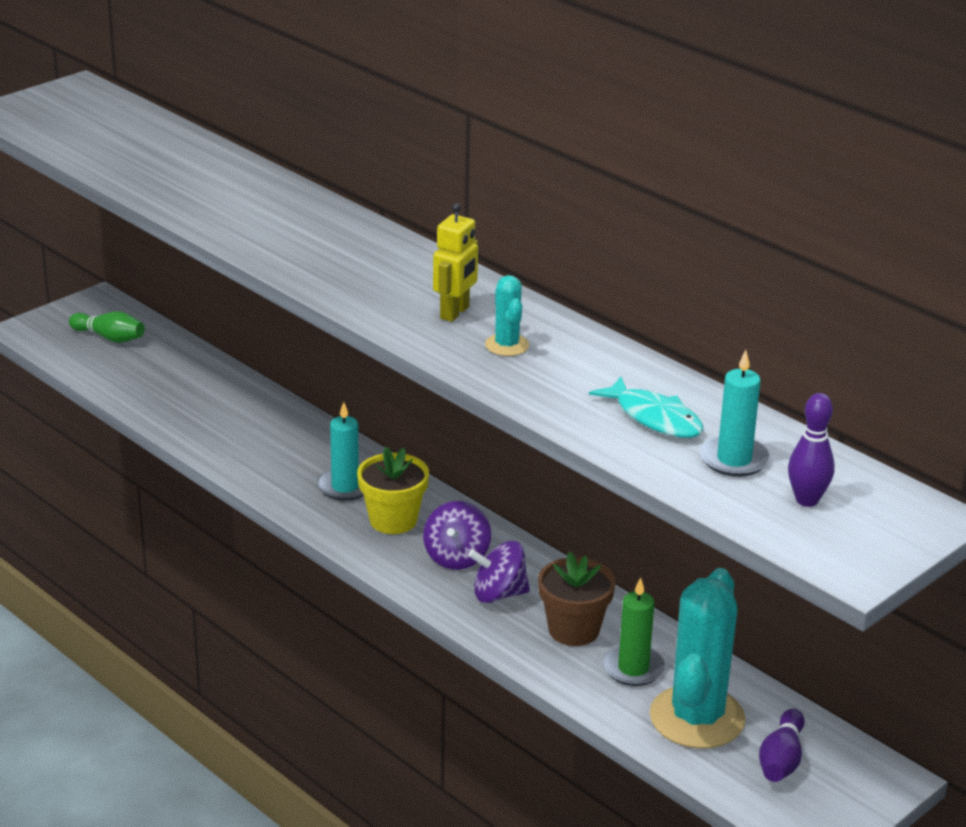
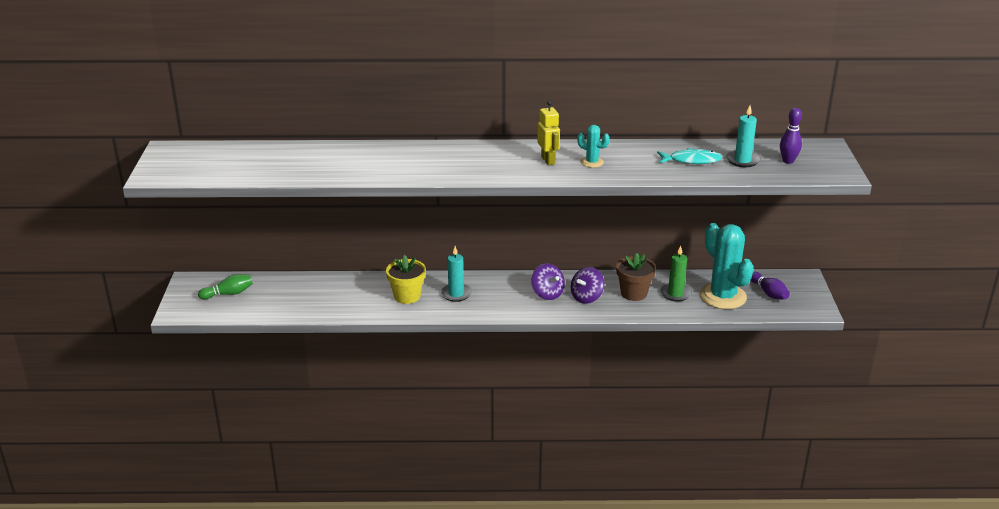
camera: 45 degrees left, 0 degrees up
(393, 520) = (499, 295): yellow flower pot -> yellow flower pot (407, 296)

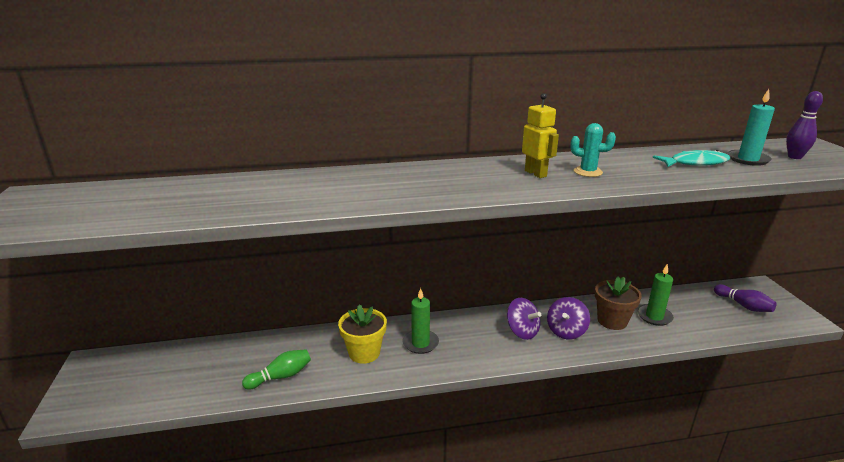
camera: 10 degrees left, 5 degrees down
(228, 294) = (139, 375): green bowling pin -> green bowling pin (281, 376)
(456, 294) = (420, 343): turquoise candle -> green candle
(723, 296) = (703, 314): turquoise cactus -> none

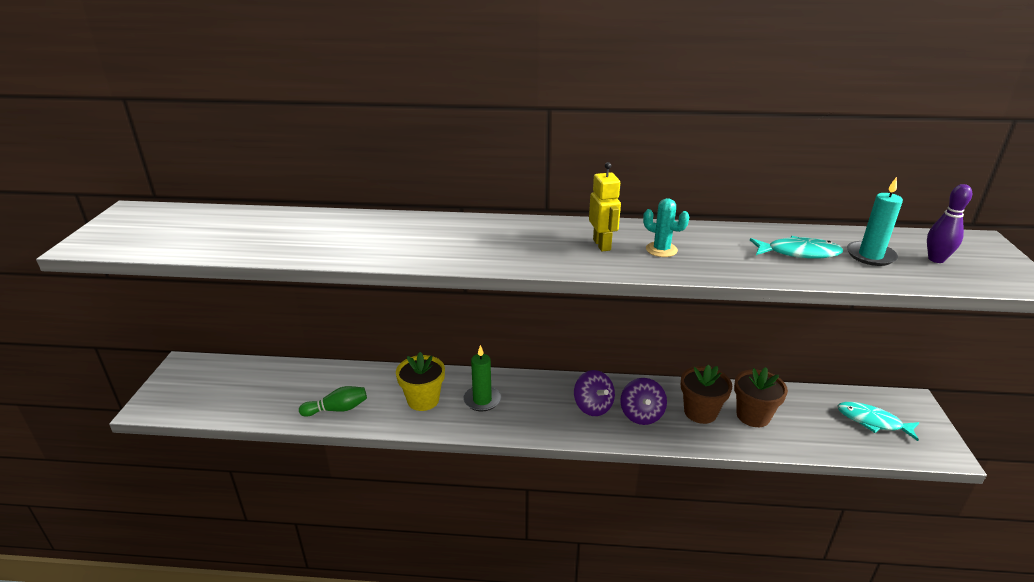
camera: 15 degrees right, 5 degrees up
(566, 331) = (641, 414): purple spinning top -> purple spinning top turned 45 degrees counterclockwise
(654, 316) = (753, 416): green candle -> brown flower pot
(743, 305) = (872, 421): purple bowling pin -> turquoise fish

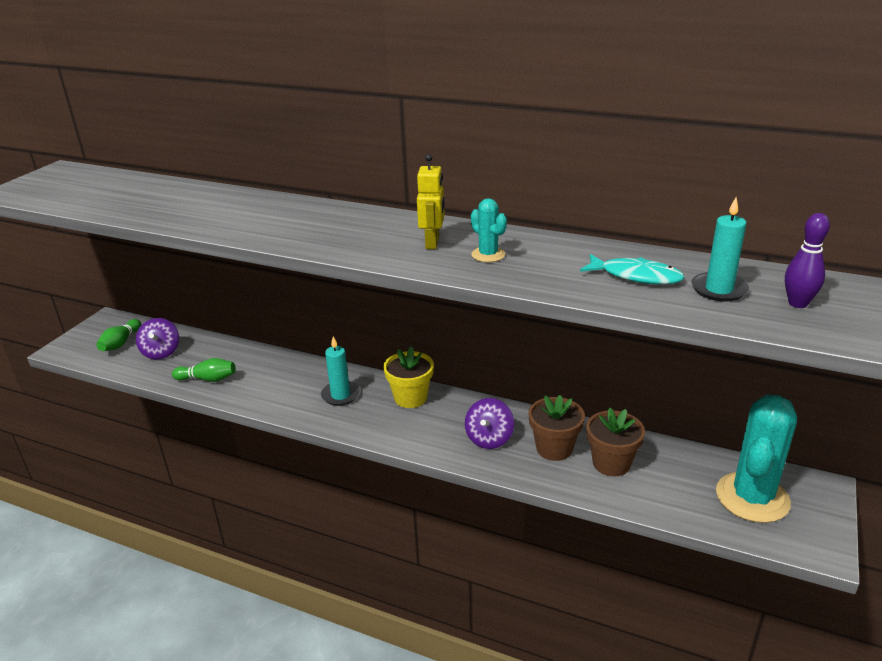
camera: 20 degrees right, 0 degrees up
(215, 388) = (121, 343): none -> green bowling pin
(423, 400) = (287, 385): yellow flower pot -> yellow flower pot (410, 398)
(482, 400) = (340, 395): green candle -> turquoise candle
(593, 406) = (444, 421): purple spinning top -> purple spinning top (161, 352)
(872, 421) = (752, 497): turquoise fish -> turquoise cactus

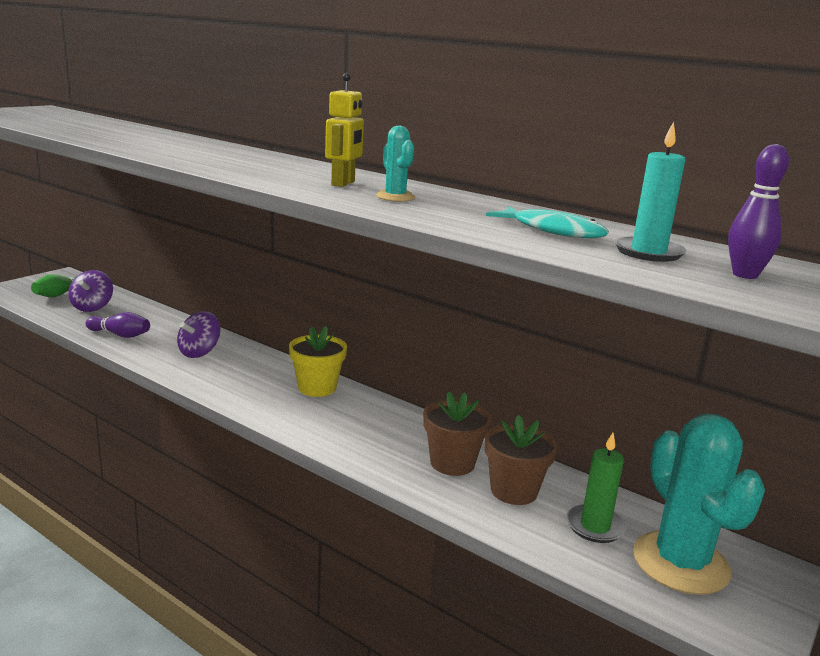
camera: 10 degrees right, 10 degrees down
(207, 379) = (120, 335): green bowling pin -> purple bowling pin
(340, 395) = (244, 372): turquoise candle -> none
(489, 438) = (381, 439): purple spinning top -> purple spinning top (199, 352)
(682, 481) = (595, 526): none -> green candle
(752, 497) = (680, 563): turquoise cactus -> turquoise cactus turned 60 degrees counterclockwise

